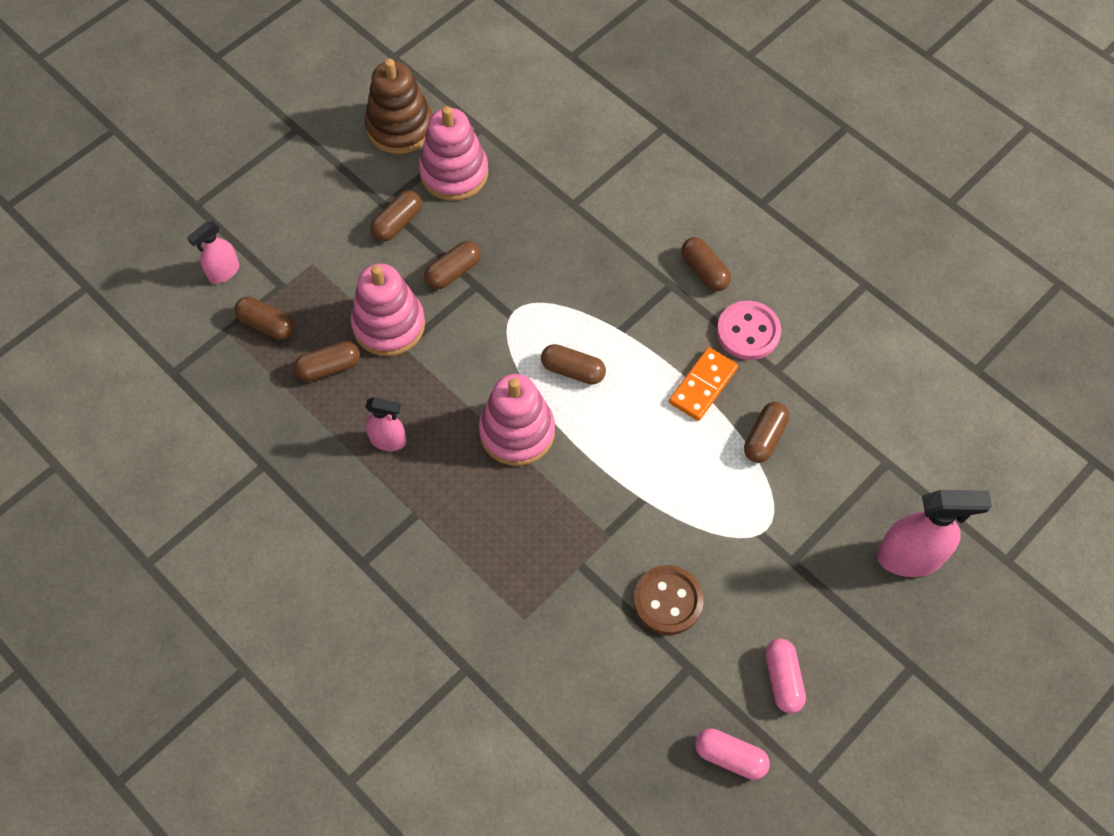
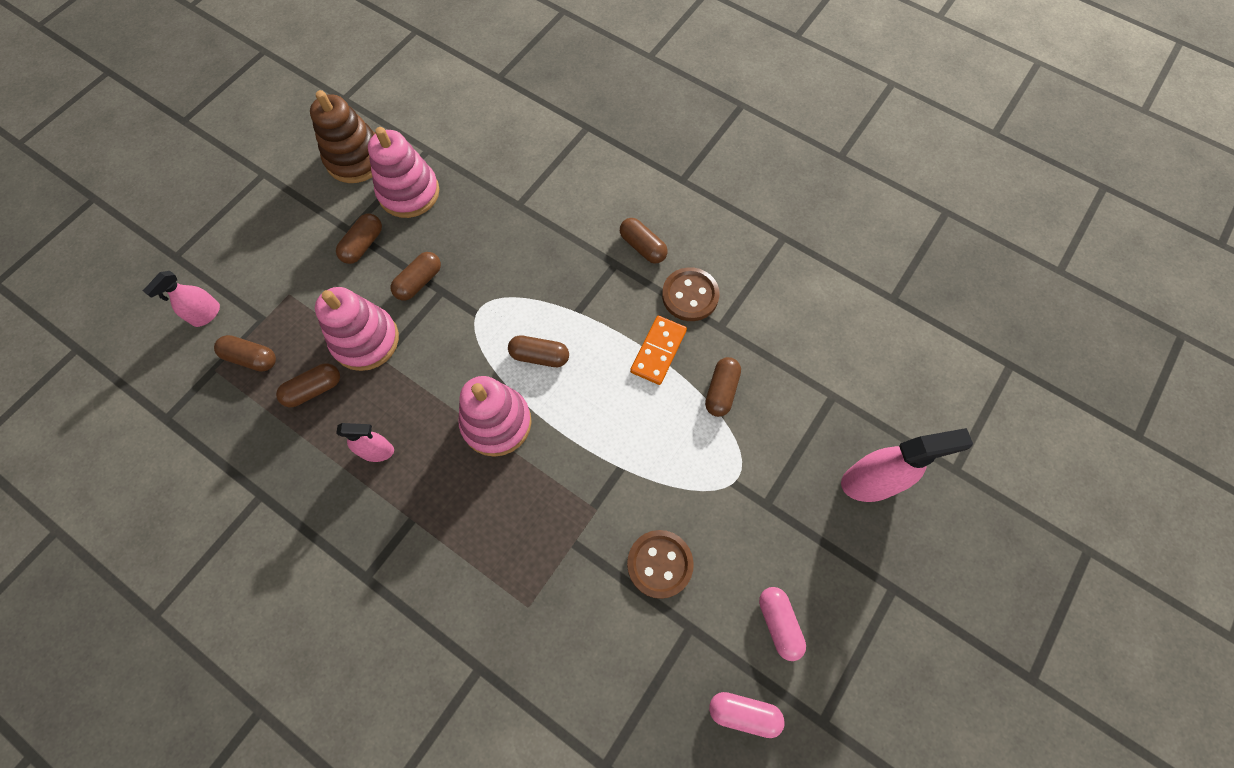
camera: 10 degrees left, 5 degrees up
(748, 332) = (690, 295): pink button -> brown button

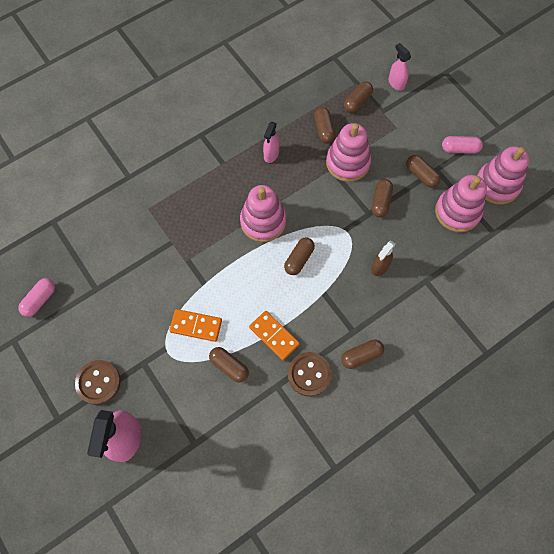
camera: 110 degrees right, 0 degrees up
(356, 159) = (497, 185): brown stacking toy -> pink stacking toy
(419, 282) = (381, 202): brown capsule -> brown capsule turned 45 degrees clockwise
(517, 258) = (379, 267): none -> brown spray bottle
(659, 564) = (137, 285): brown button -> brown button (98, 382)
(686, 454) = (196, 326): none -> orange domino
(778, 623) = (73, 339): pink capsule -> pink capsule (460, 149)

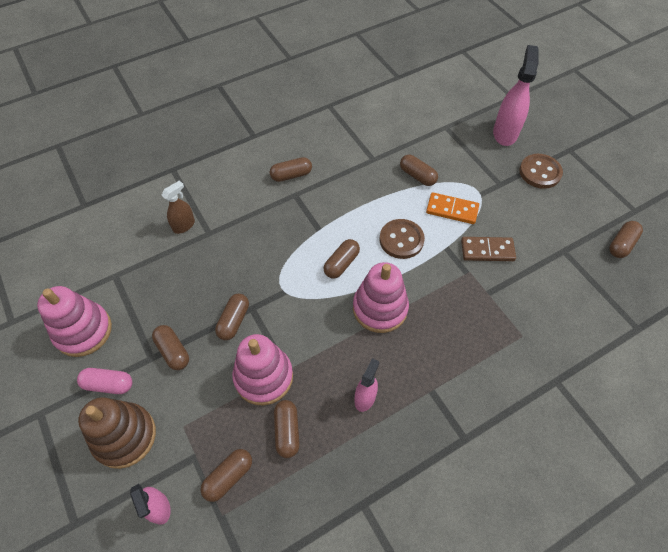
camera: 175 degrees left, 10 degrees down
(40, 300) = (621, 244): pink capsule -> brown capsule
(166, 283) = (487, 250): none -> brown domino
(274, 336) = (373, 196): orange domino -> none
(309, 374) = (342, 165): brown button -> brown button (401, 240)
(379, 267) = (254, 249): brown spray bottle -> brown spray bottle (184, 225)
(434, 118) = (124, 436): none -> brown stacking toy
(457, 212) = (146, 301): pink stacking toy -> none

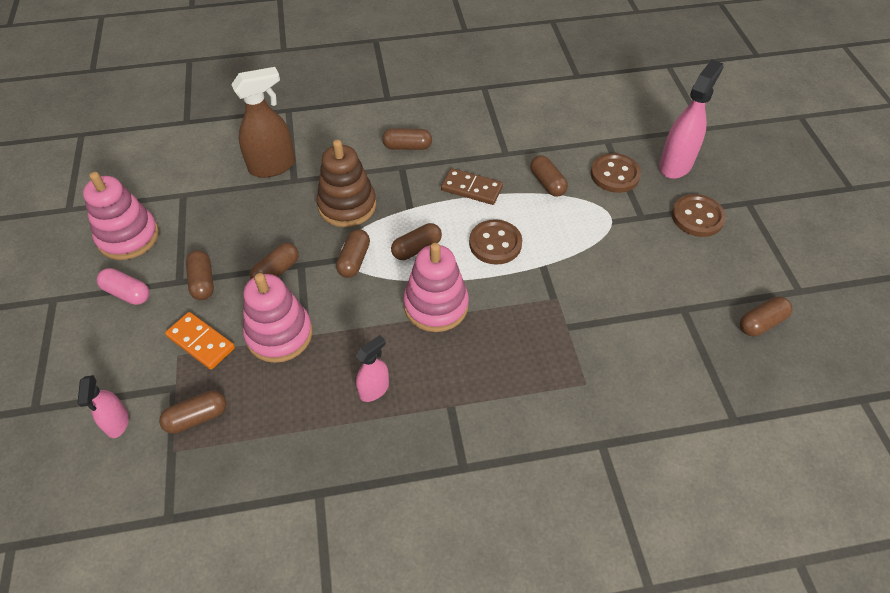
camera: 20 degrees right, 5 degrees down
(124, 436) = (118, 345): brown stacking toy -> brown stacking toy (347, 206)
(184, 225) = (273, 166): brown spray bottle -> brown spray bottle, size x1.74
(287, 431) = (276, 394): brown capsule -> brown capsule (354, 260)
(452, 210) = (569, 228): orange domino -> orange domino (201, 342)
(464, 154) = (615, 174): none -> brown button
(487, 250) = (589, 282): brown domino -> brown domino (471, 188)

